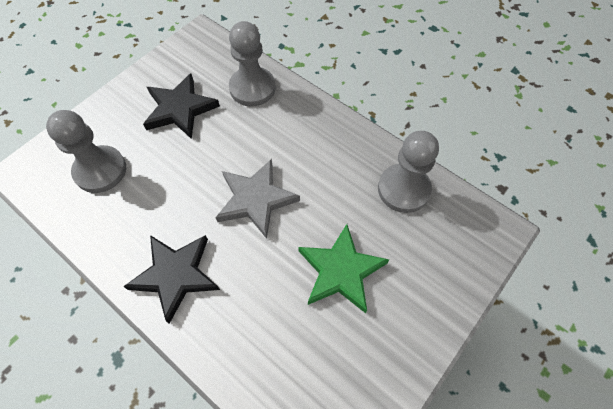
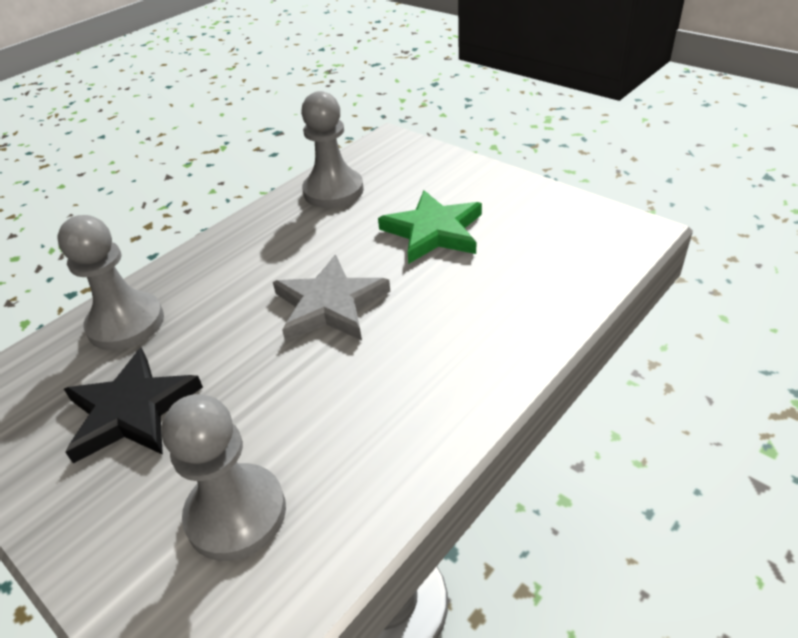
camera: 85 degrees left, 20 degrees down
(175, 275) = (444, 375): black star -> none

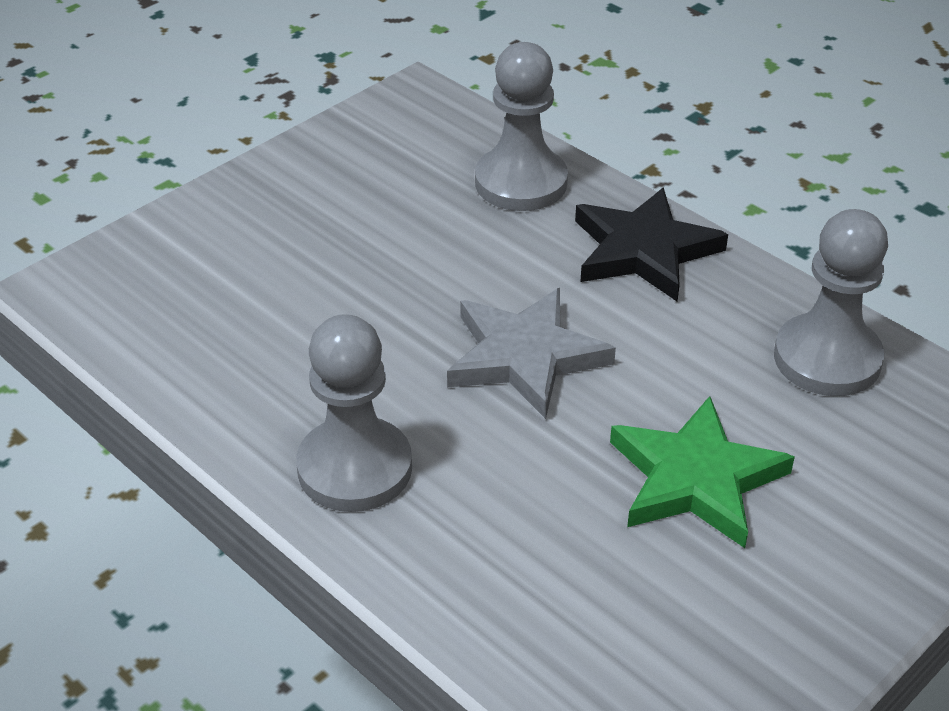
camera: 90 degrees right, 0 degrees up
(131, 410) = (375, 207): black star -> black star (644, 250)
(236, 513) = (216, 294): grey pawn -> grey pawn (355, 468)

